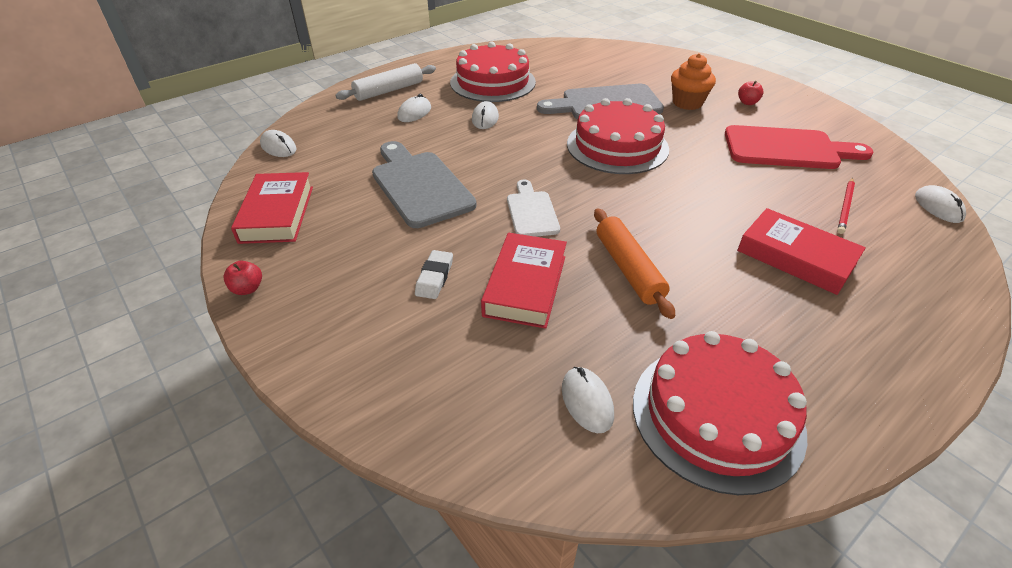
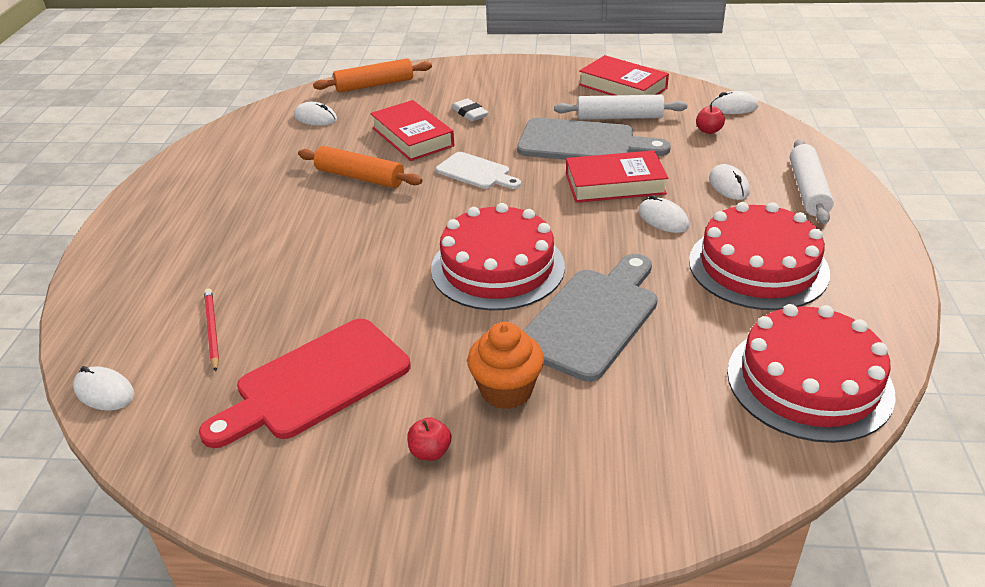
camera: 135 degrees right, 5 degrees down
(247, 289) = (551, 64): red apple -> red apple (708, 131)
(350, 189) = (619, 117): none -> white rolling pin
(445, 417) = (374, 85): none -> orange rolling pin
(717, 415) = (243, 144): red cake -> red cake (809, 381)
(796, 257) = (240, 251): red book -> red book (615, 184)

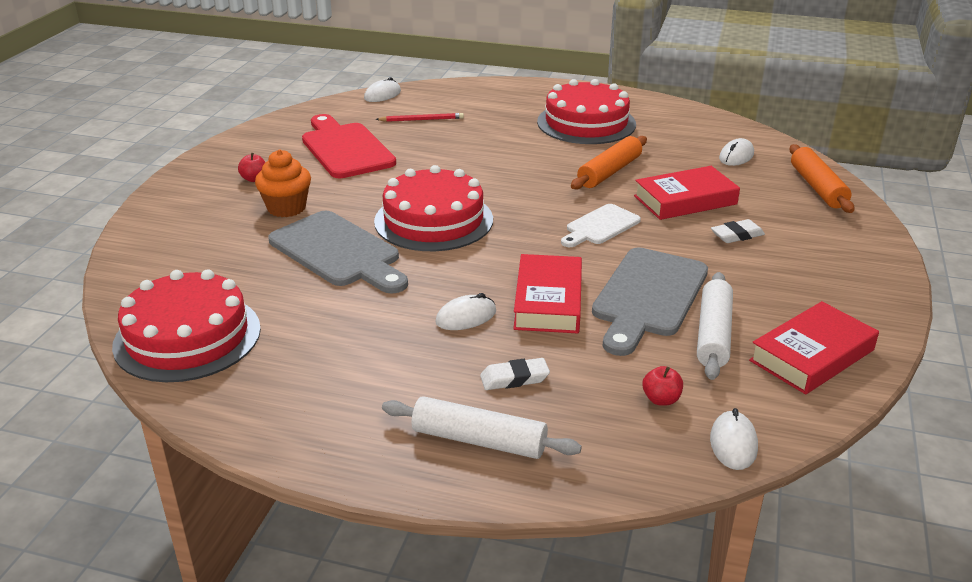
camera: 100 degrees right, 5 degrees down
(728, 185) = (514, 378): white mouse -> white eraser
(758, 266) = (353, 355): red cake -> red cake (586, 123)

